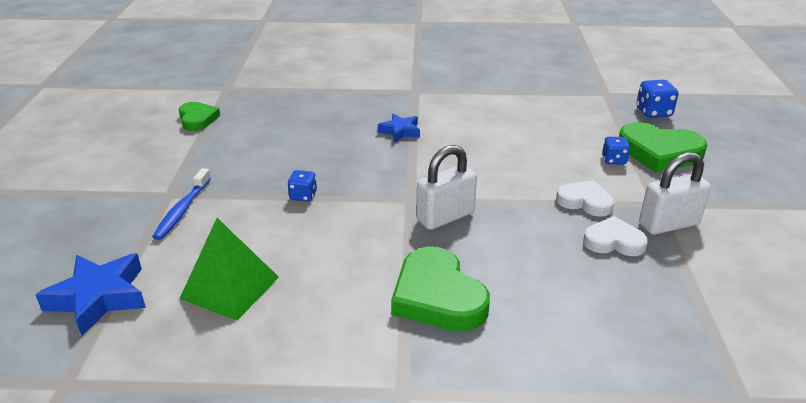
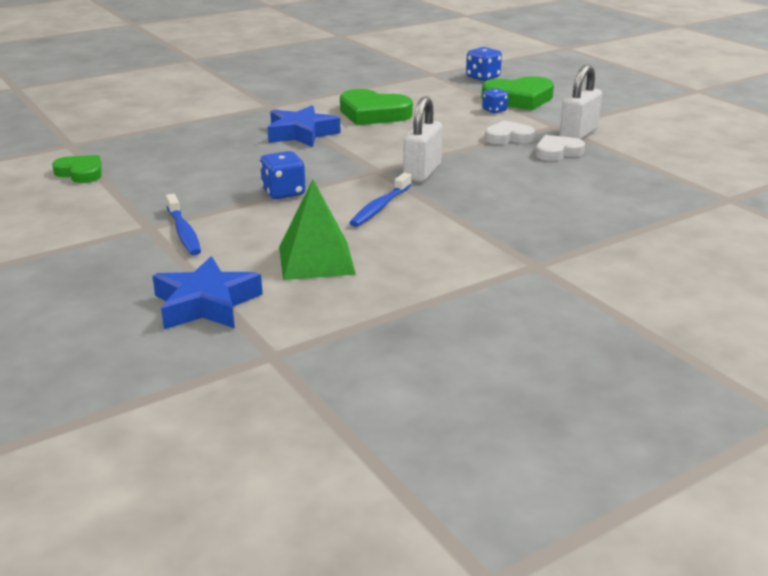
camera: 35 degrees left, 5 degrees down
(303, 196) = (283, 193): blue dice -> blue dice, size x1.52
(356, 246) = (380, 207): none -> blue toothbrush
(400, 131) = (301, 134): blue star -> blue star, size x1.68
(437, 297) = (485, 214): green heart -> green heart (373, 114)

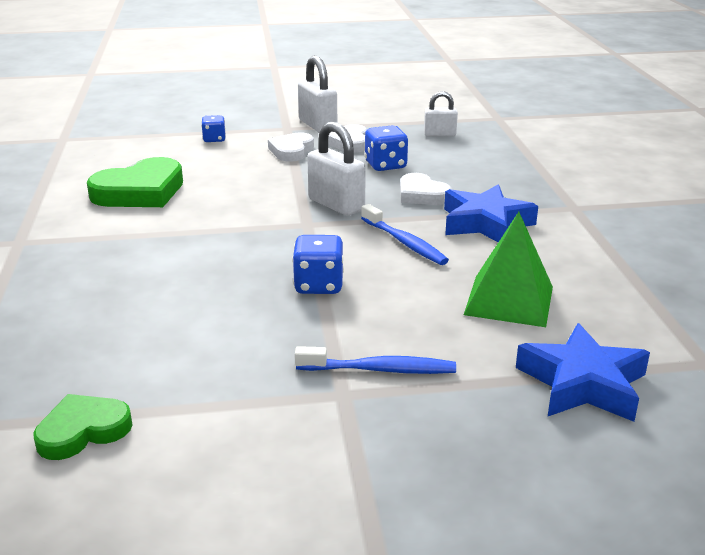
camera: 65 degrees left, 0 degrees up
(301, 134) = (147, 241): blue star -> blue star (485, 223)
(481, 197) = (422, 194): none -> white heart
(483, 77) = (114, 122): blue dice -> blue dice (385, 165)
(519, 99) = (198, 123): green heart -> none
(634, 181) = (439, 134): none -> white padlock

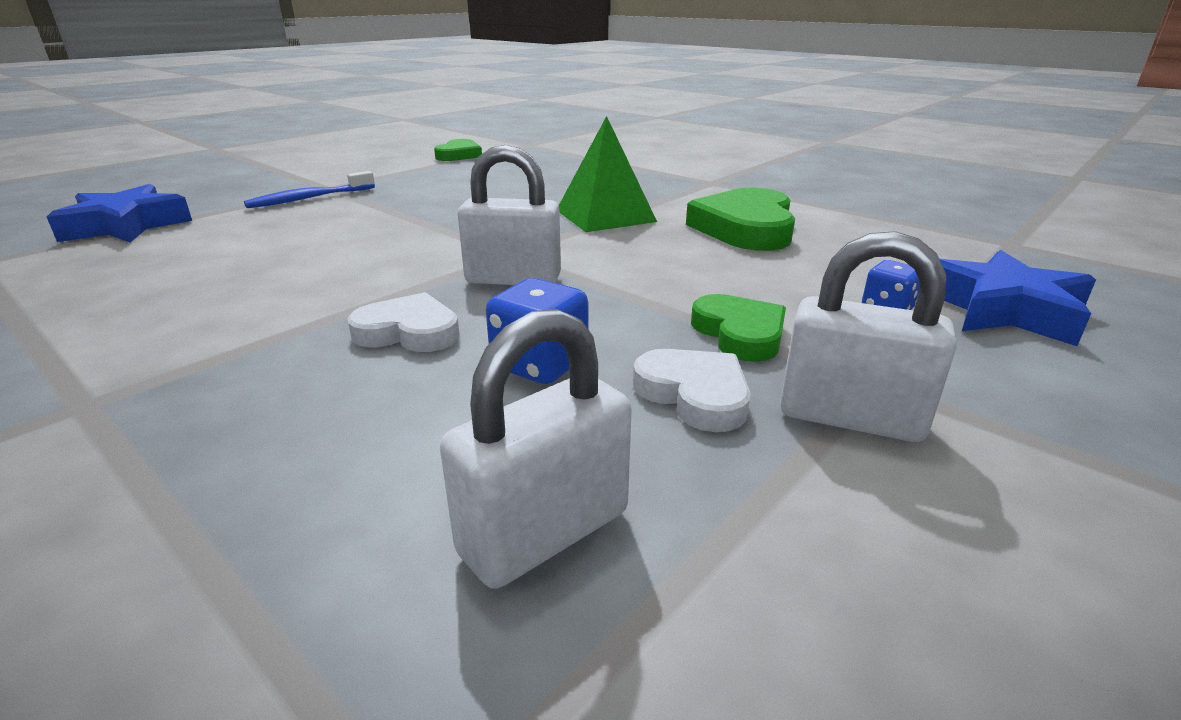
camera: 140 degrees right, 0 degrees up
(291, 151) = (739, 333): white heart -> green heart
(319, 285) = (418, 219): blue dice -> none
(405, 243) = (369, 267): blue toothbrush -> none
(439, 134) = (544, 532): white padlock -> white padlock, size x1.62
(485, 223) = (268, 321): blue star -> blue star (1003, 310)
(509, 300) = (206, 254): green pyramid -> green pyramid (605, 215)

